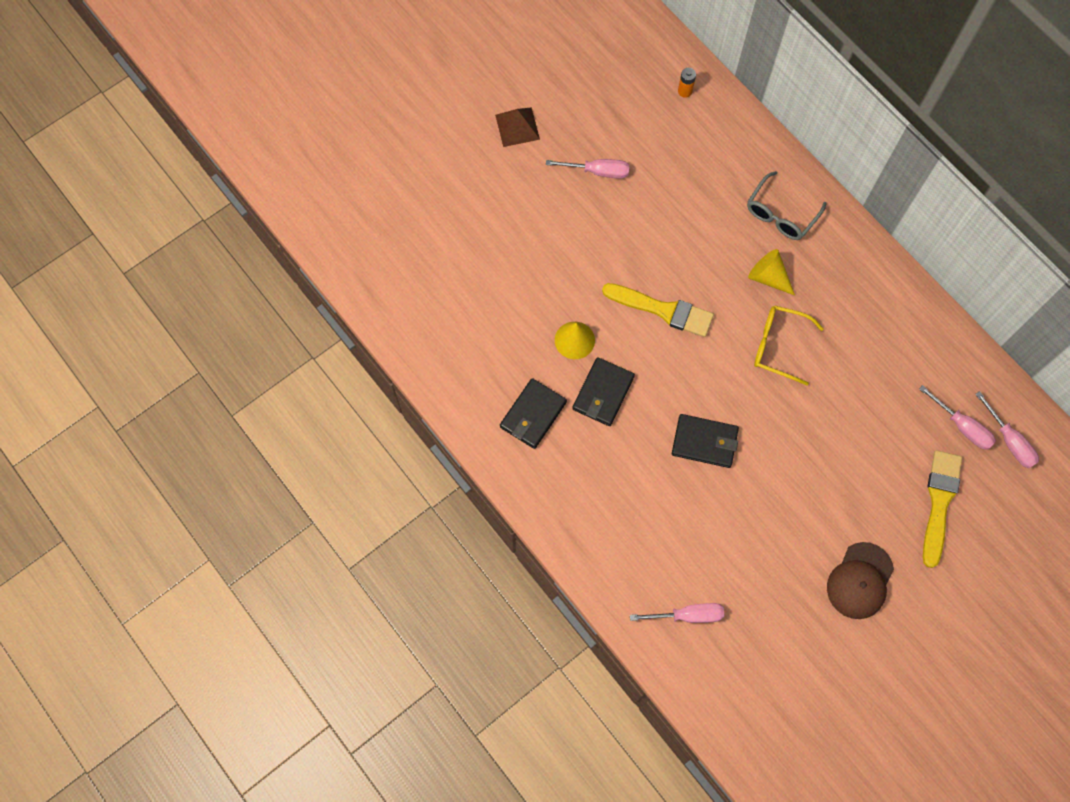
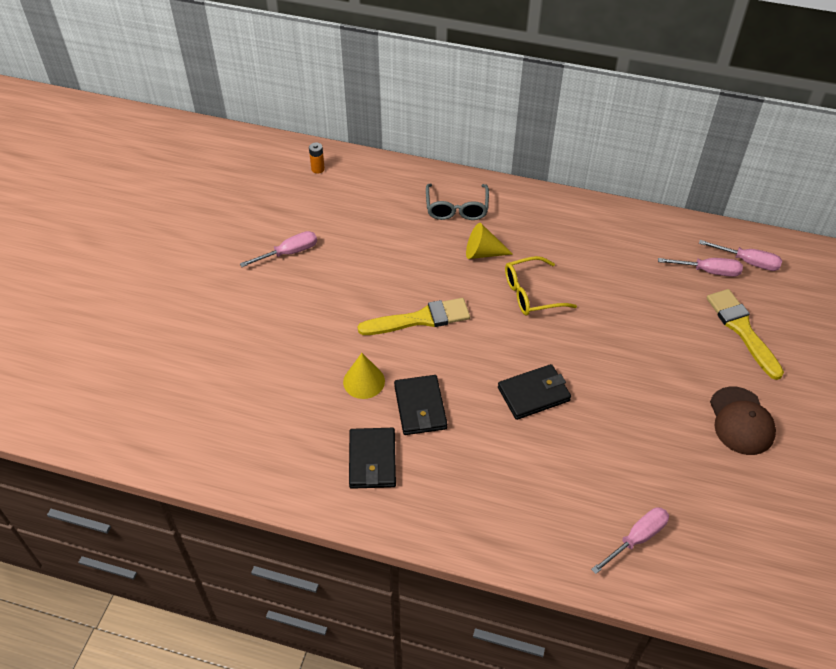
camera: 35 degrees left, 20 degrees down
(517, 127) = (196, 256): brown pyramid -> none

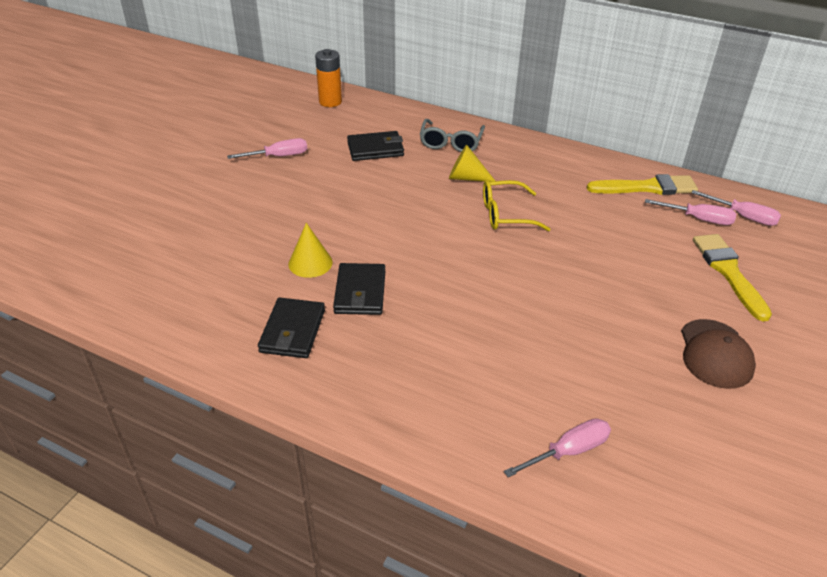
camera: 10 degrees right, 10 degrees down
(318, 169) = (330, 102): orange battery -> orange battery, size x1.82
(420, 319) = (386, 220): yellow brush -> yellow brush (647, 187)
(534, 394) = (485, 297): black wallet -> black wallet (375, 149)

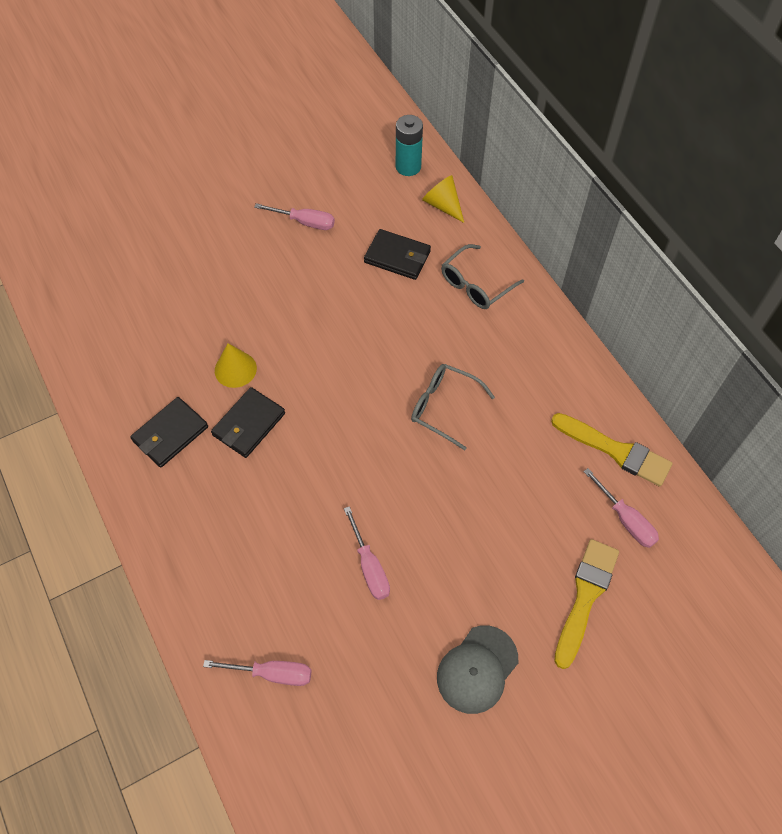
camera: 35 degrees right, 20 degrees up
(330, 102) = (408, 166): orange battery -> turquoise battery
(466, 178) = (449, 340): yellow cone -> yellow cone (443, 205)
(505, 214) = (444, 407): yellow glasses -> grey glasses
(715, 354) = (477, 669): brown cap -> grey cap
(743, 216) = (676, 543): pink screwdriver -> pink screwdriver (369, 566)

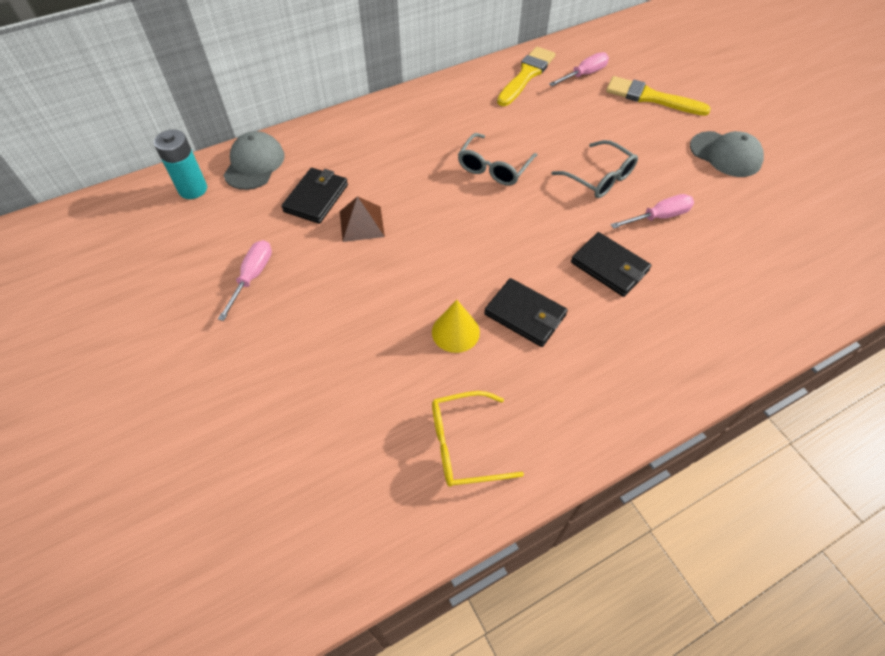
camera: 90 degrees left, 5 degrees down
(130, 373) = (464, 445): none -> yellow glasses
(170, 434) = (544, 390): black wallet -> black wallet (609, 267)
(272, 673) = (777, 281): pink screwdriver -> none
(364, 294) = (362, 223): none -> brown pyramid
(443, 205) = (254, 164): yellow cone -> grey cap
(475, 285) = (358, 144): grey glasses -> grey glasses (599, 178)

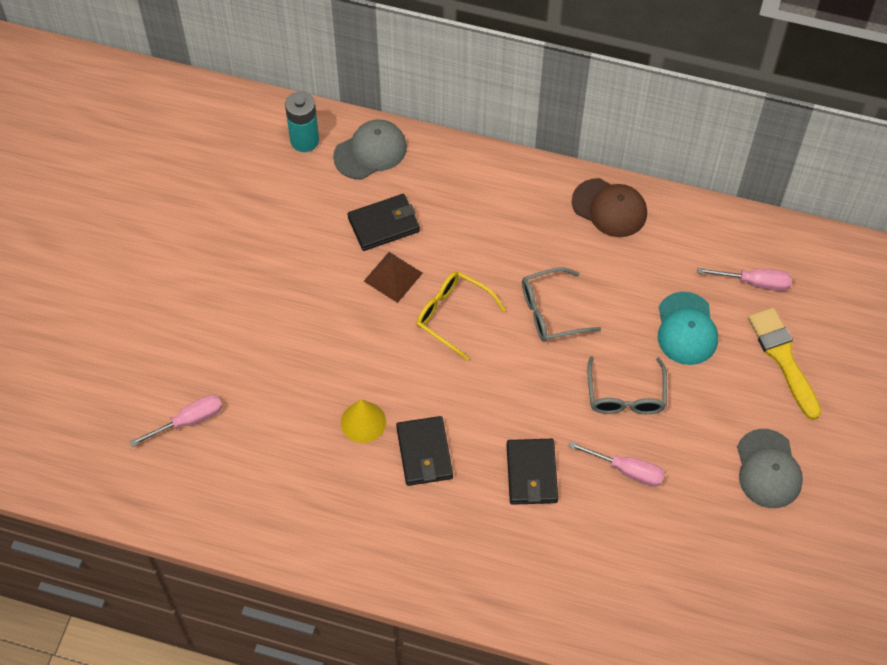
camera: 45 degrees right, 5 degrees up
(252, 276) = (275, 258): pink screwdriver -> pink screwdriver (189, 421)
(455, 93) = (609, 208): none -> brown cap
(464, 445) = (283, 500): yellow glasses -> yellow glasses (452, 315)
(526, 75) = (699, 239): yellow brush -> none
(582, 120) = (686, 329): none -> turquoise cap

